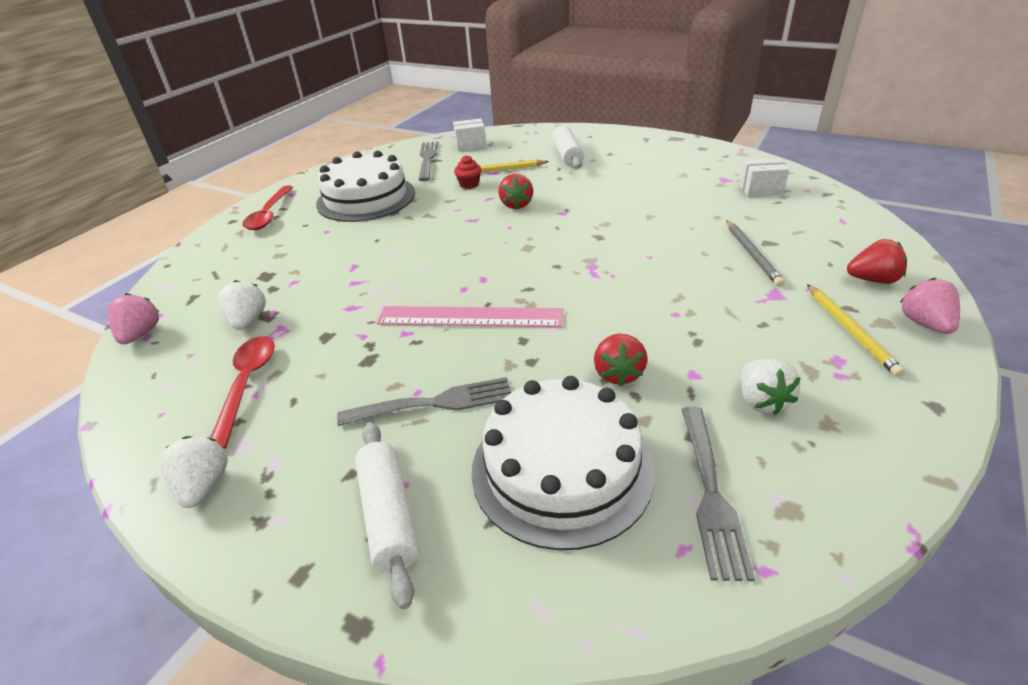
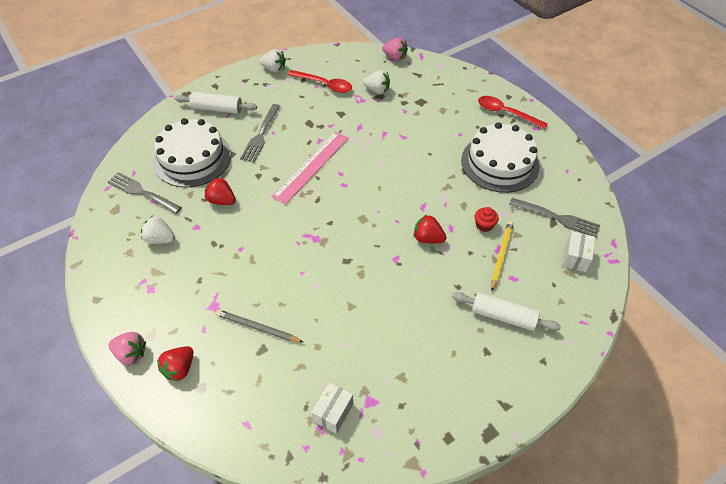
camera: 115 degrees right, 15 degrees up
(850, 330) = (159, 313): yellow pencil -> none

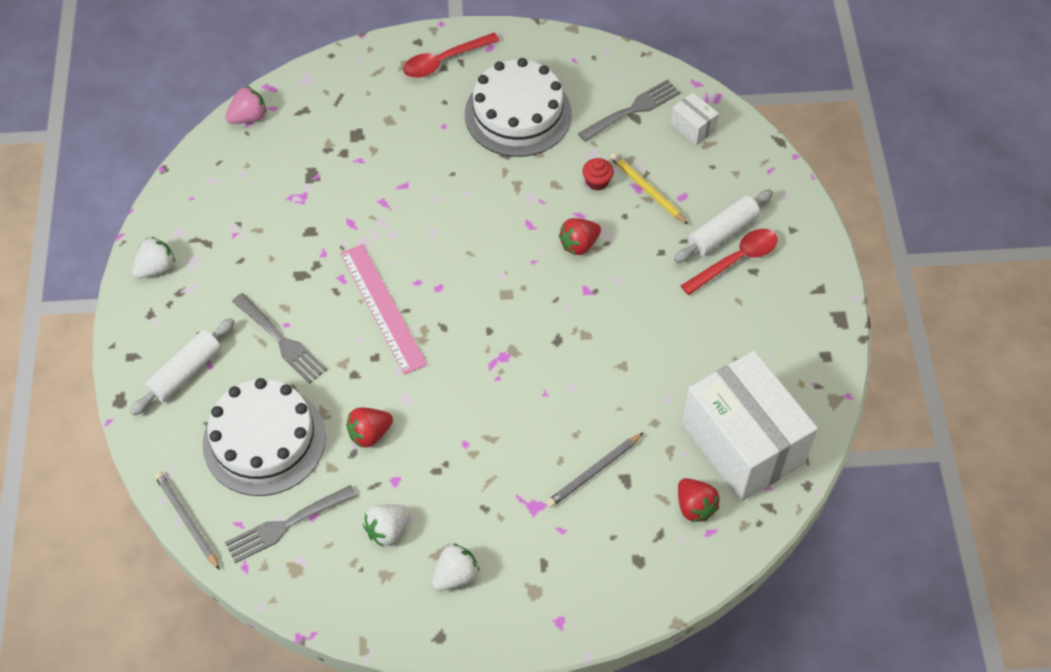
camera: 60 degrees left, 5 degrees up
(126, 151) = (187, 520): none -> grey pencil
(131, 353) = (548, 621): pink strawberry -> none
(180, 369) = (601, 574): red strawberry -> red strawberry (695, 507)
(324, 85) = (239, 223): red spoon -> red spoon (736, 260)
(333, 412) = (742, 444): white box -> white box, size x2.48
(377, 90) = (298, 170): white strawberry -> white strawberry (455, 575)

